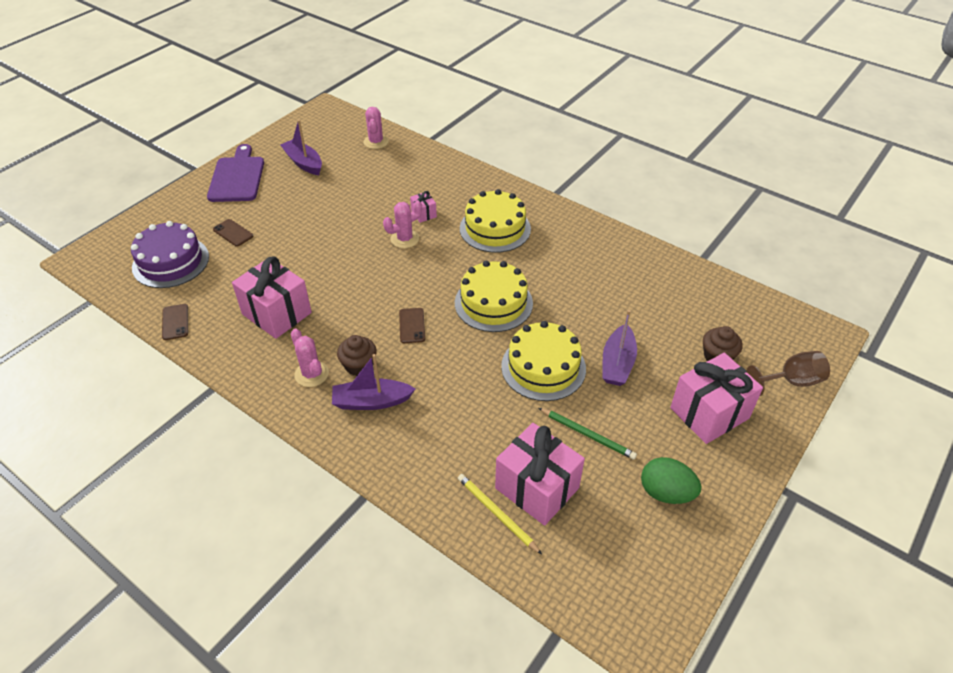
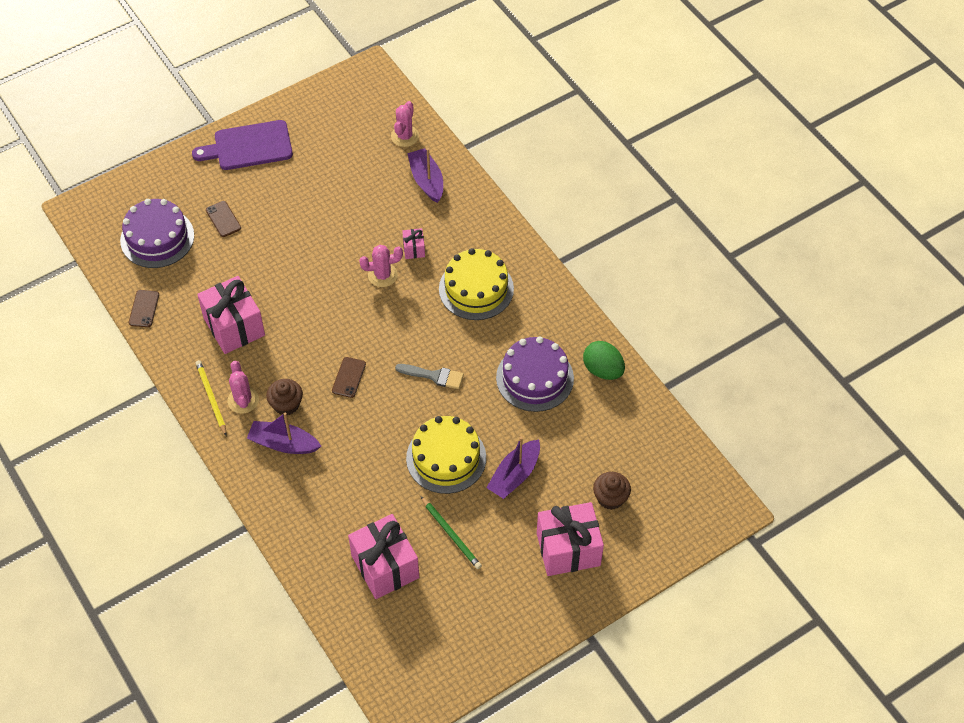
camera: 20 degrees right, 10 degrees up
(237, 177) = (248, 146): purple cutting board -> purple cutting board turned 120 degrees counterclockwise
(304, 163) = (320, 145): purple boat -> purple boat (427, 181)
(493, 303) = (433, 376): yellow cake -> grey brush
(497, 514) = (343, 577): yellow pencil -> yellow pencil (211, 398)
(587, 280) = (534, 378): none -> purple cake
(666, 493) = (488, 606): green egg -> green egg (603, 370)
(791, 381) = (662, 544): brown goblet -> none

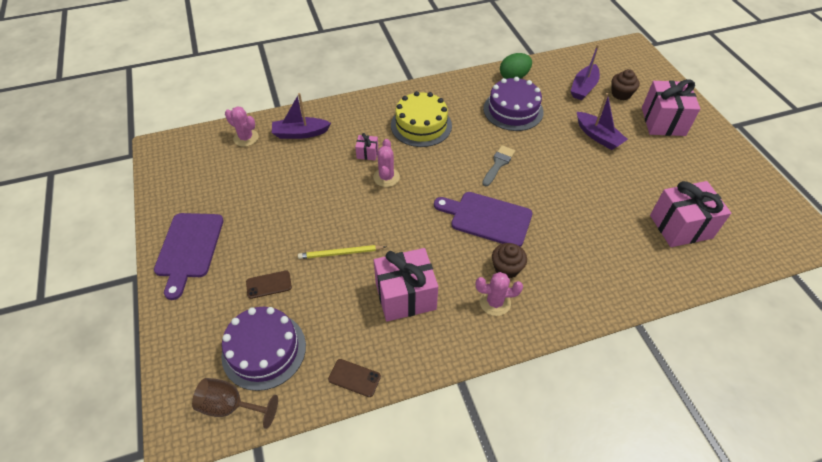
camera: 75 degrees left, 5 degrees down
(104, 233) = (231, 406): none -> brown goblet
(211, 398) = (487, 329): yellow pencil -> yellow pencil (341, 253)
(284, 444) = (550, 277): purple boat -> purple boat (583, 88)
(348, 377) = (487, 218): brown phone -> purple cutting board
(446, 458) = (578, 171): yellow cake -> none
(451, 534) = (649, 181): green pencil -> none

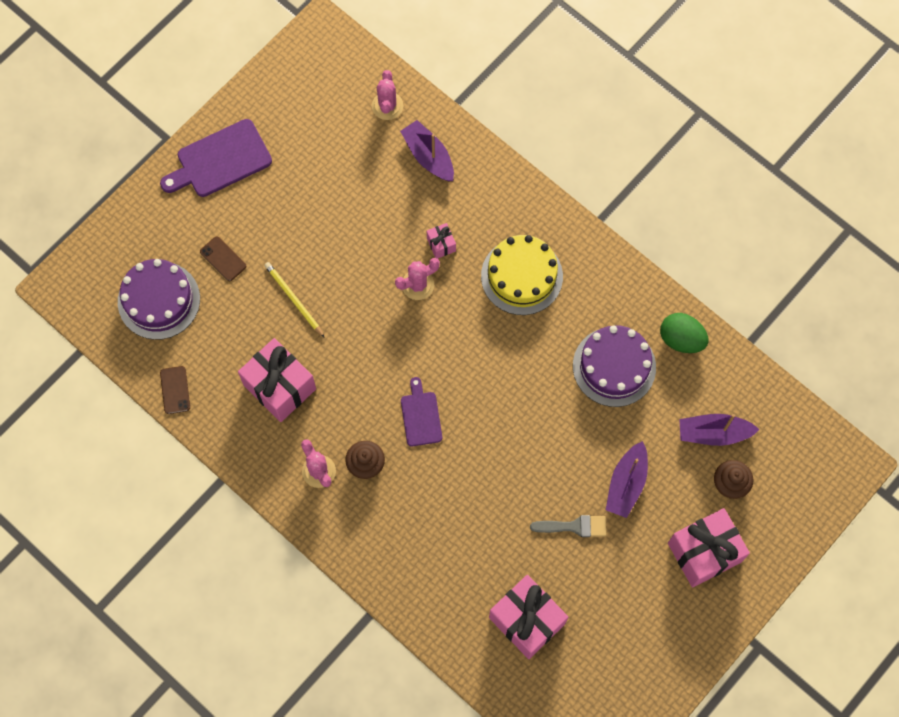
camera: 60 degrees right, 20 degrees up
(231, 406) = (98, 309): brown goblet -> none
(487, 218) = (421, 416): purple cutting board -> purple cutting board, size x0.60
(498, 164) = (509, 391): grey brush -> grey brush (574, 526)

